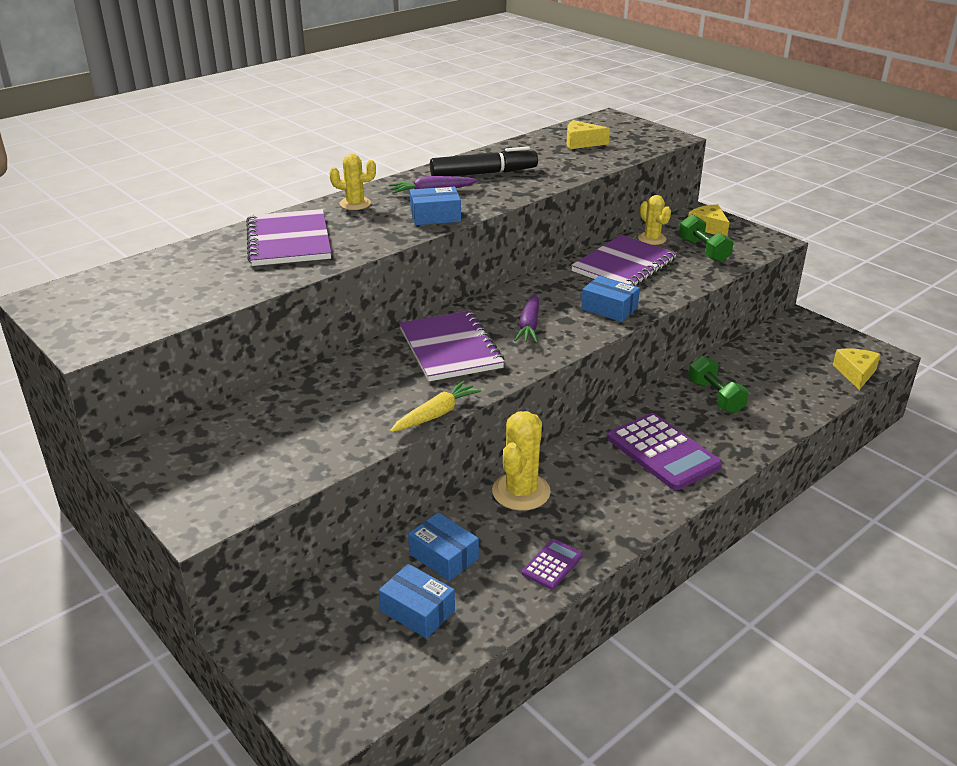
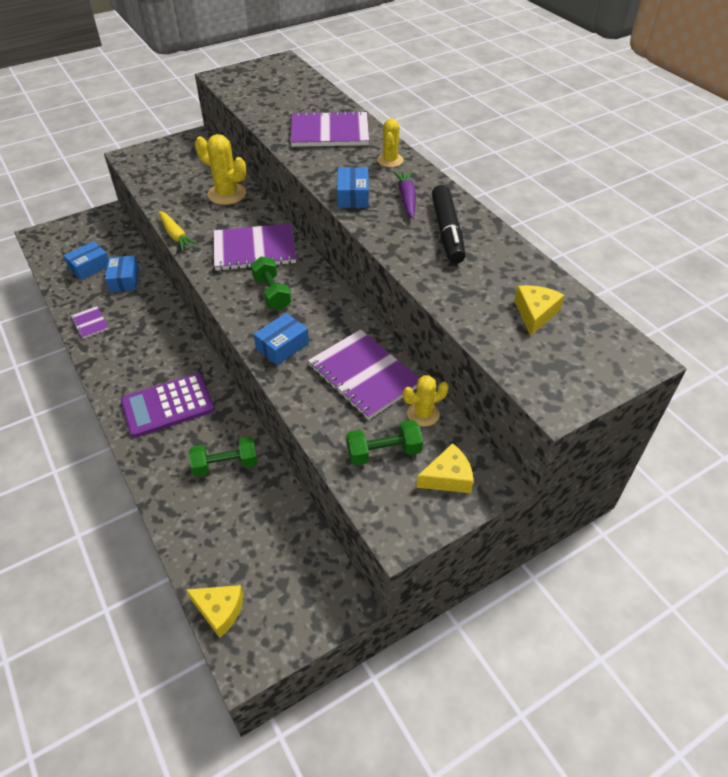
camera: 100 degrees right, 15 degrees up
(443, 556) = (124, 280): blue box -> blue box turned 60 degrees counterclockwise
(521, 492) = (163, 320): yellow cactus -> yellow cactus (227, 194)
(529, 325) = (272, 293): purple carrot -> green dumbbell
(552, 564) = (90, 323): purple calculator -> purple notebook

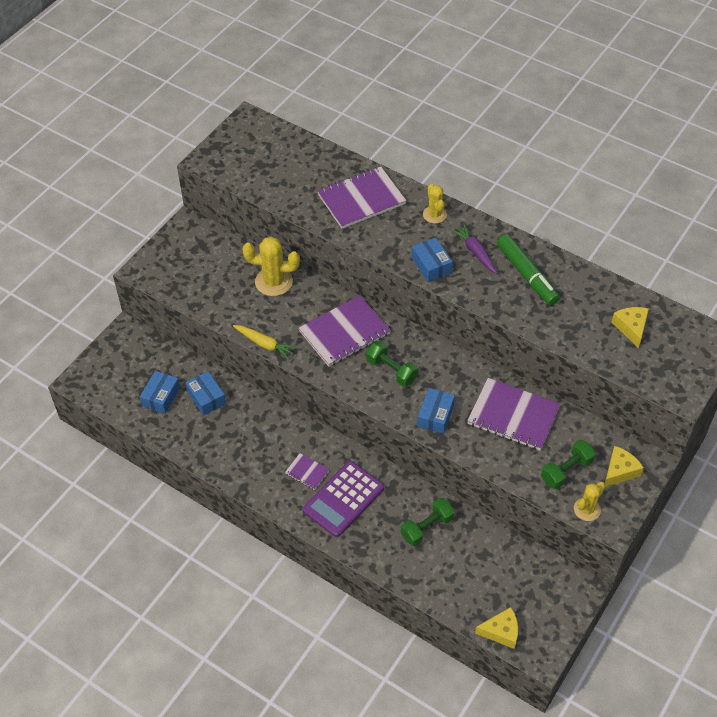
camera: 25 degrees left, 5 degrees up
(90, 323) = (212, 453): purple notebook -> purple notebook (307, 472)
(423, 414) = (574, 430): yellow cactus -> yellow cactus (587, 509)
(447, 232) = (527, 275): black marker -> green marker

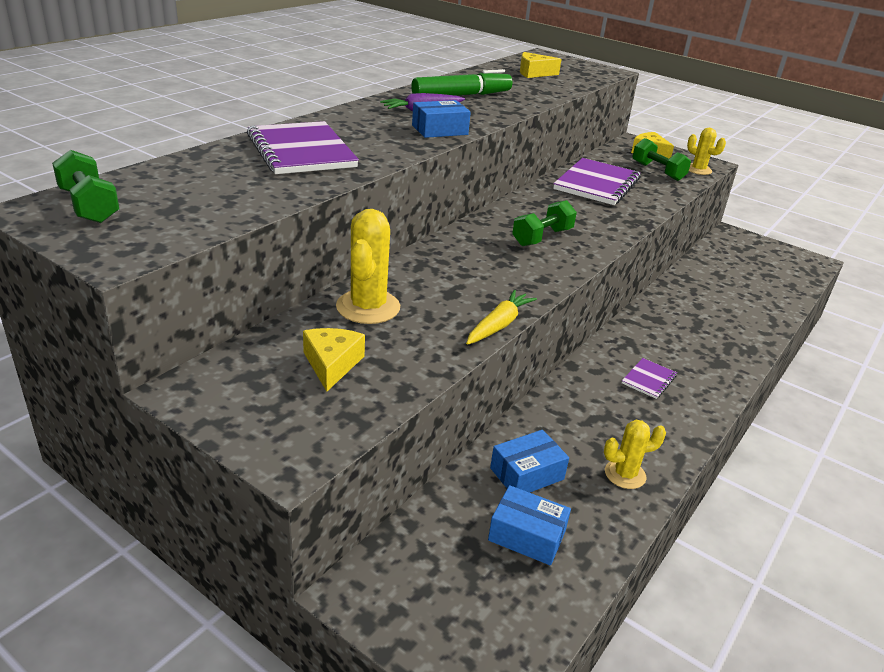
camera: 90 degrees left, 20 degrees down
(343, 499) = (682, 354): purple calculator -> none
(344, 332) = (478, 261): purple notebook -> none
(427, 527) = (700, 302): green dumbbell -> green dumbbell (89, 206)
(434, 215) = (351, 119): yellow cactus -> yellow cactus (625, 474)
(435, 415) = (606, 221): blue box -> none
(501, 631) = (802, 277): yellow cheese -> yellow cheese (332, 364)

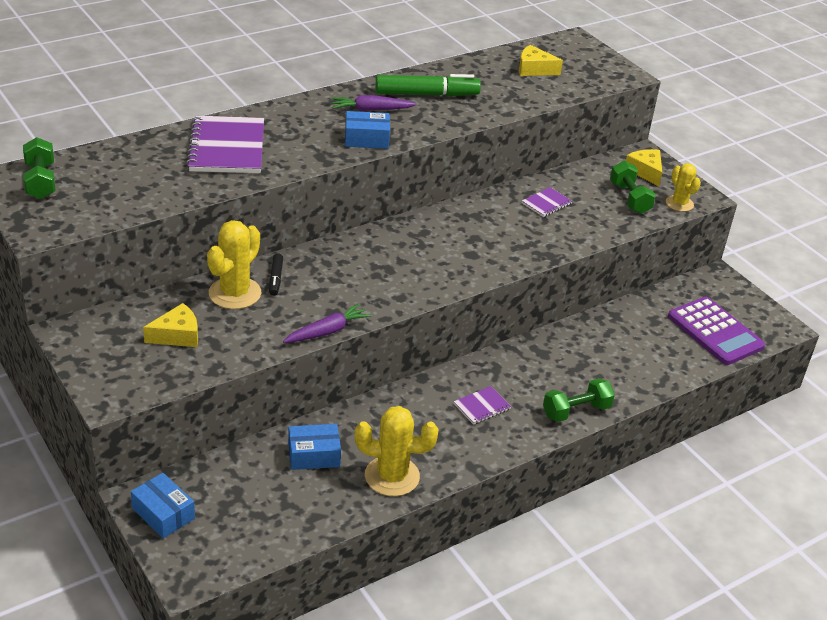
camera: 20 degrees right, 5 degrees up
(332, 364) = (177, 335): yellow cheese -> yellow cheese turned 45 degrees clockwise
(402, 285) = (275, 279): none -> black marker
(499, 325) = (327, 331): yellow carrot -> purple carrot
(527, 535) = (280, 497): blue box -> blue box (163, 513)
(542, 237) = (436, 255): green dumbbell -> green dumbbell (576, 411)
(597, 184) = (546, 203): purple notebook -> purple notebook, size x0.48
(625, 474) = (392, 476): yellow cactus -> yellow cactus, size x1.61
(772, 274) = (715, 332): none -> purple calculator

